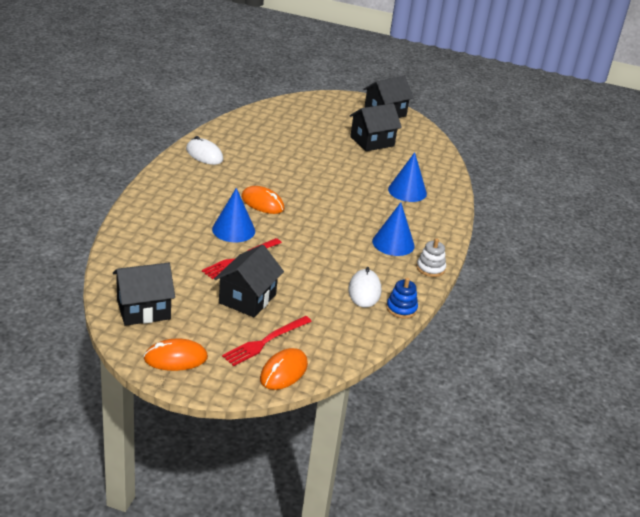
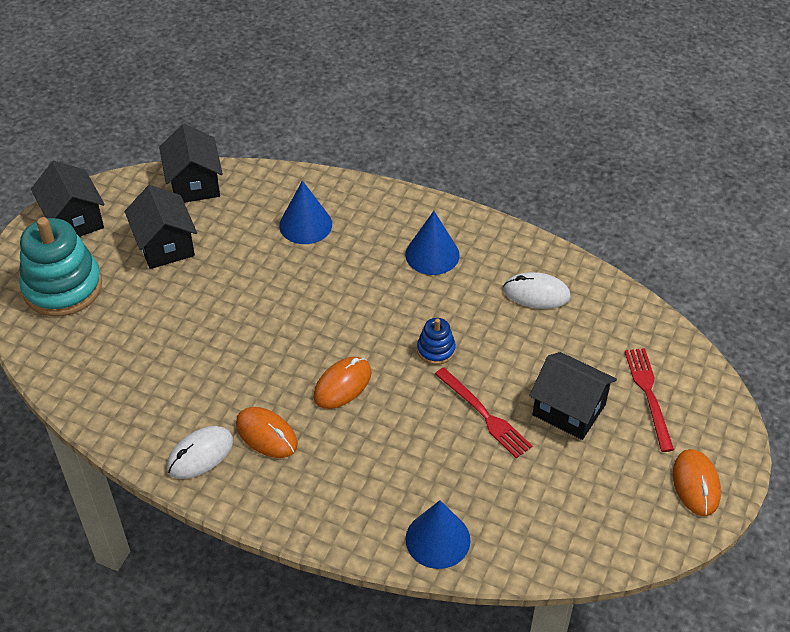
camera: 80 degrees left, 15 degrees up
(143, 309) = (608, 521): black house -> black house (194, 184)
(233, 230) = (414, 420): blue cone -> blue cone (437, 539)
(265, 341) = (649, 395): red fork -> red fork turned 150 degrees counterclockwise
(283, 371) = (698, 380): orange mouse -> orange mouse (266, 434)
(328, 111) = (63, 287): none -> turquoise stacking toy
(401, 308) = (566, 264): blue stacking toy -> blue stacking toy (436, 350)
(430, 268) = (483, 227): white stacking toy -> none

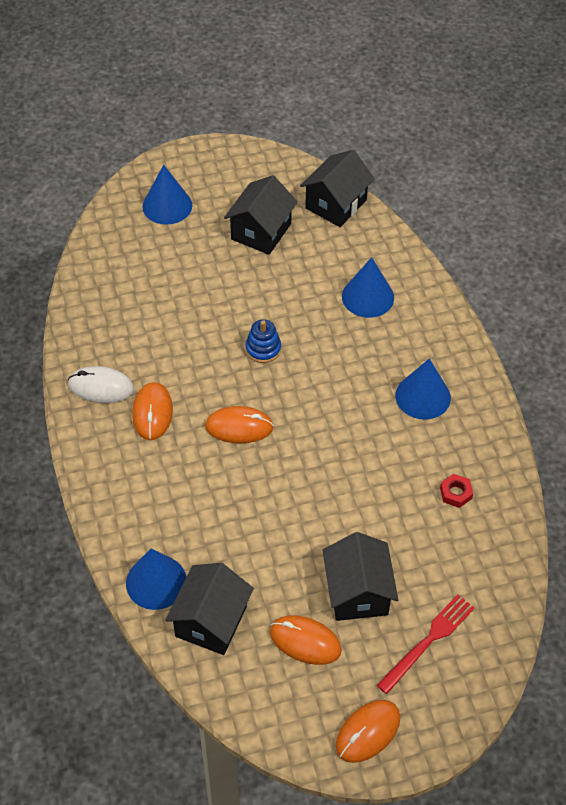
camera: 50 degrees right, 5 degrees up
(63, 287) = (167, 205): turquoise stacking toy -> blue cone
(74, 220) = (231, 165): black house -> black house (211, 621)
(436, 350) = (329, 463): blue stacking toy -> blue stacking toy (263, 349)
(484, 415) = (297, 537): red fork -> none
(536, 293) = (456, 493): white mouse -> red nut
(583, 472) = (305, 641): none -> orange mouse

